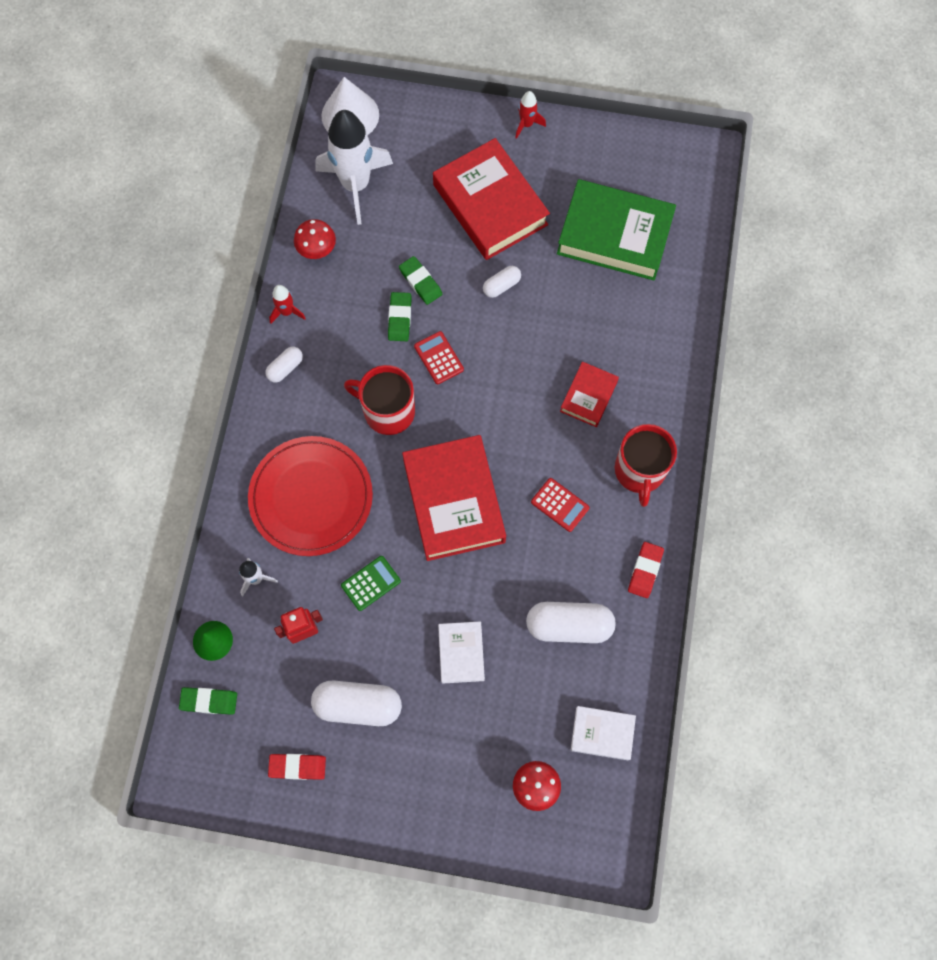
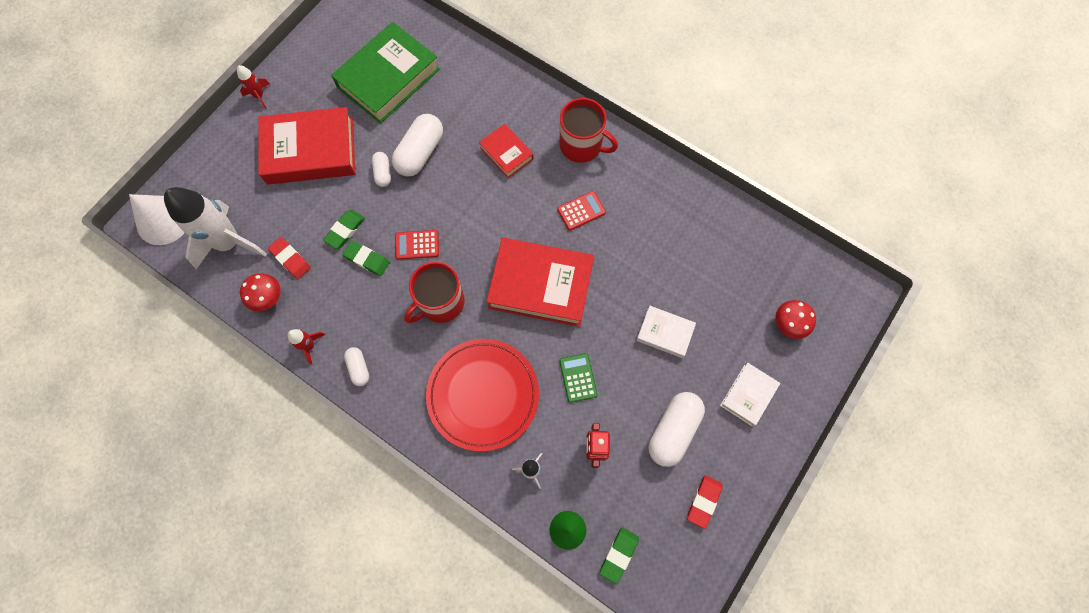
camera: 65 degrees left, 0 degrees up
(420, 282) = (345, 230): green eraser -> green eraser turned 45 degrees counterclockwise
(569, 625) = (676, 246): white capsule -> white capsule (420, 153)
(602, 733) = (767, 260): white book -> white book (748, 395)
(645, 570) = (658, 176): red eraser -> red eraser (290, 259)

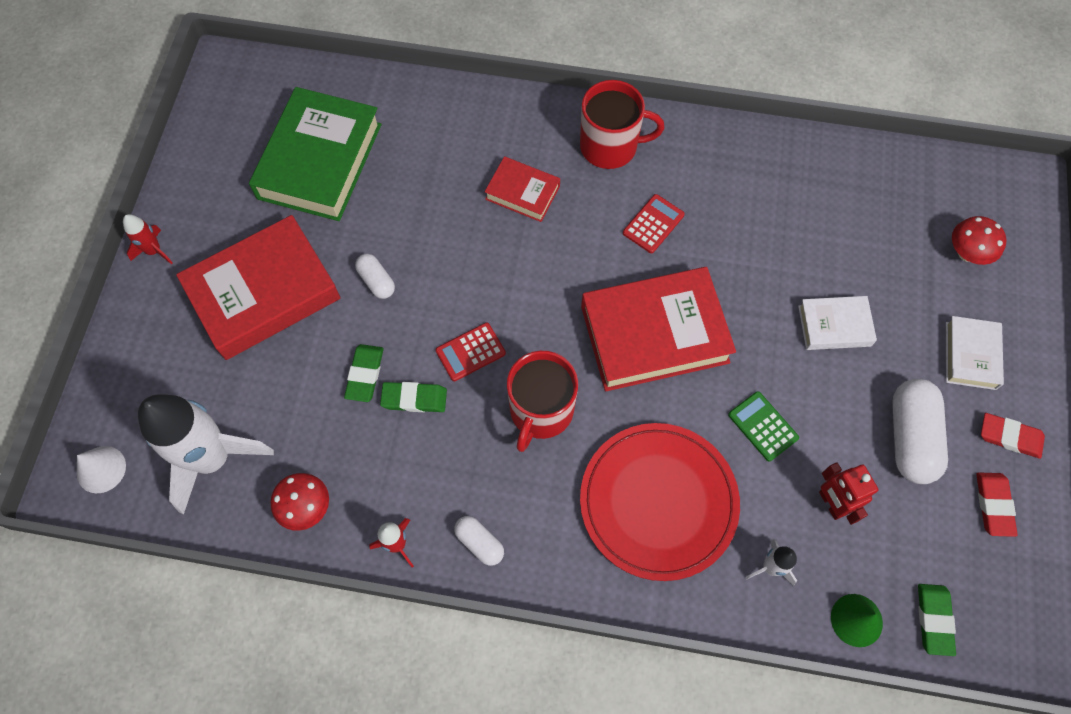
camera: 25 degrees left, 5 degrees down
(163, 220) = (101, 469): white cone -> white cone, size x0.60
(290, 259) = (310, 443): red eraser -> red eraser (1010, 437)
(420, 153) = (412, 236): white capsule -> none

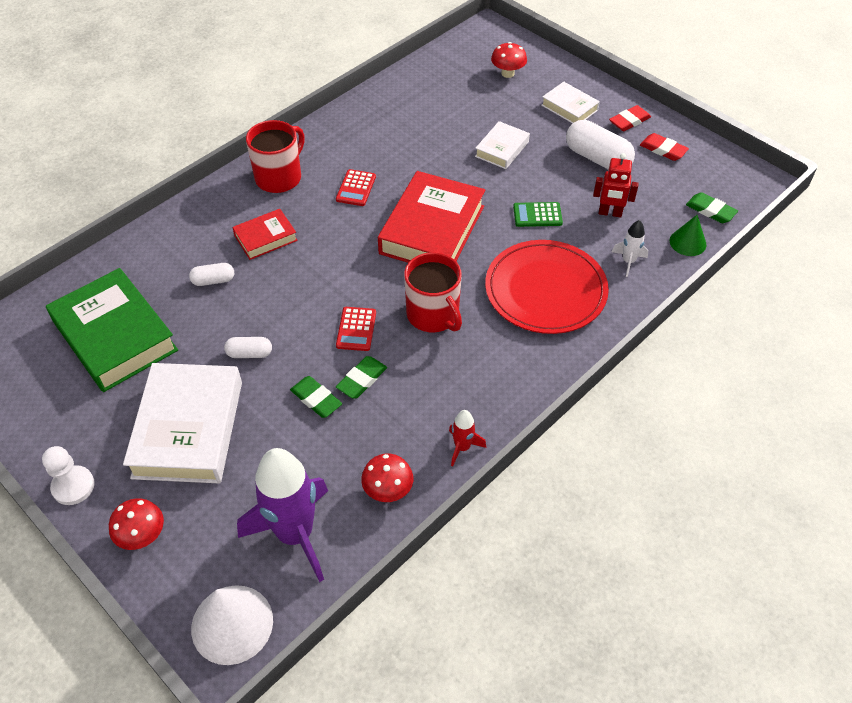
camera: 55 degrees left, 15 degrees down
(101, 469) = (232, 624): white cone -> white cone, size x1.66
(140, 338) = (142, 536): none -> red mushroom
(154, 251) = (73, 486): red rocket -> white pawn
(213, 458) = (295, 534): white rocket -> purple rocket
(263, 293) = (188, 429): red book -> white book
(479, 543) = (499, 398): white capsule -> white capsule (213, 280)
(653, 224) = (356, 188): red calculator -> red calculator turned 150 degrees counterclockwise

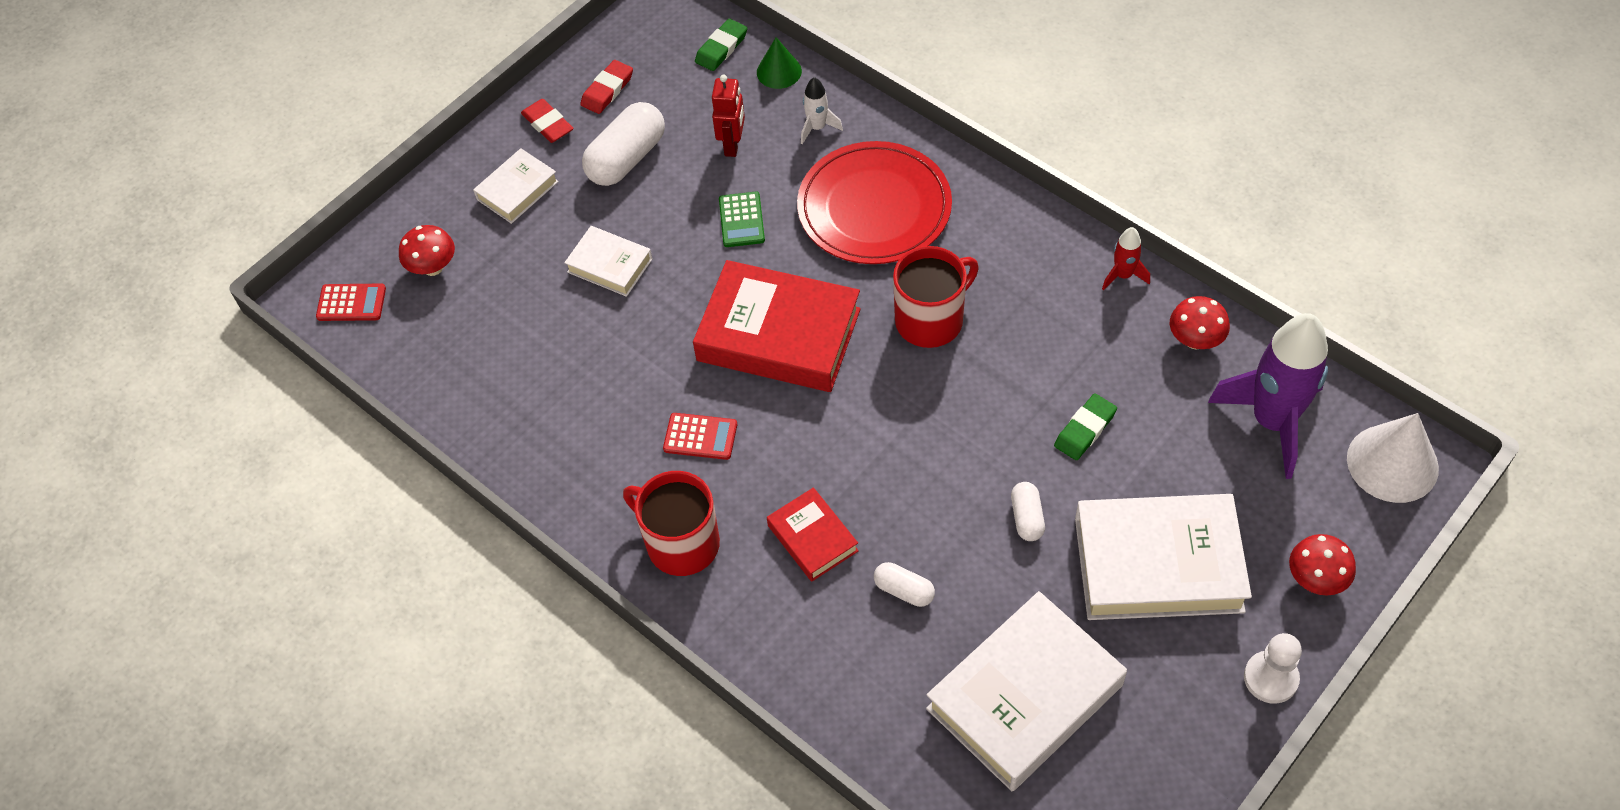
camera: 90 degrees left, 5 degrees up
(115, 336) = (1024, 696): green book -> white book
(213, 280) = (904, 590): white capsule -> white capsule turned 45 degrees counterclockwise
(356, 329) = (967, 401): red calculator -> red calculator (351, 303)
(362, 379) = (1046, 385): green eraser -> none

